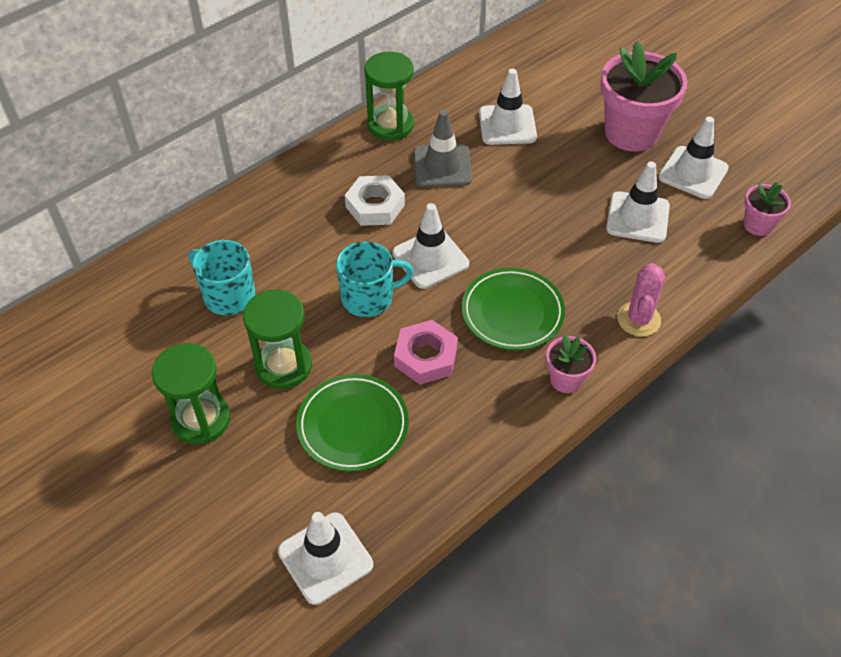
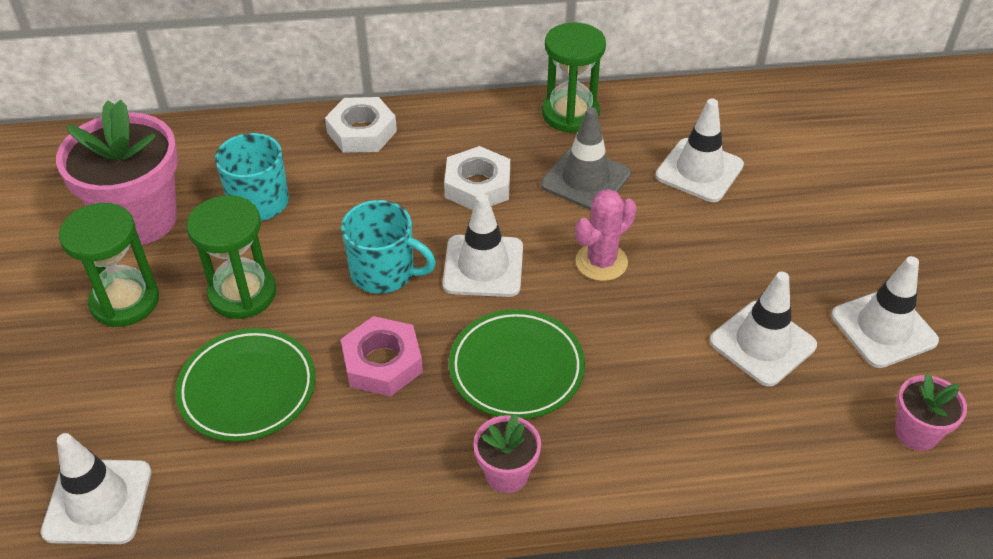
camera: 35 degrees right, 5 degrees down
(255, 208) = (362, 132): none -> white nut
(631, 133) = (844, 246): pink flower pot -> pink flower pot (140, 219)
(638, 319) = (655, 457): pink cactus -> pink cactus (601, 262)

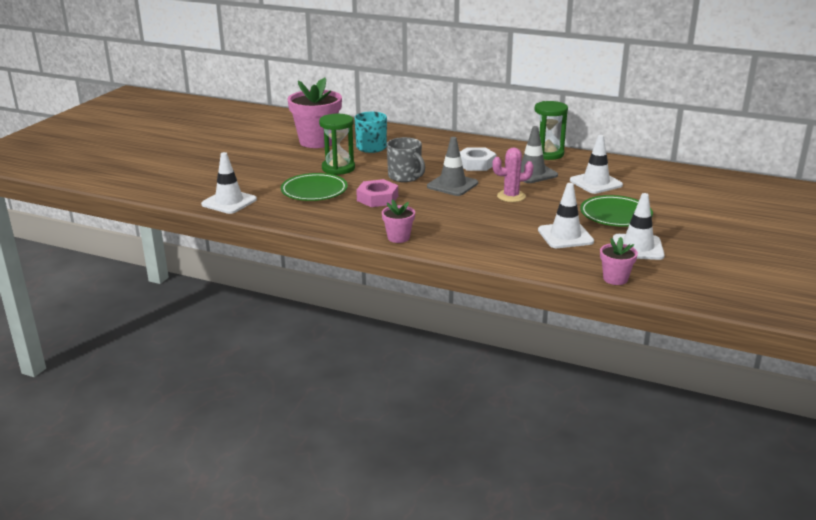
camera: 30 degrees right, 20 degrees down
(125, 301) = (289, 159): green hourglass -> none
(362, 132) = (438, 139): white nut -> none
(384, 272) = (405, 176): turquoise mug -> grey mug
(483, 266) = (452, 185): white traffic cone -> grey traffic cone
(516, 368) = (435, 214): green plate -> green plate (615, 215)

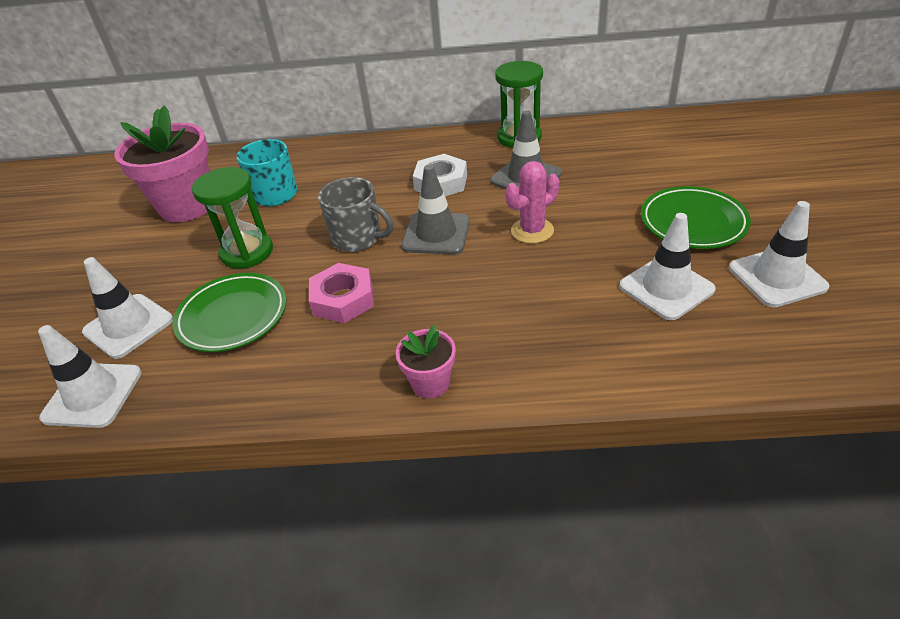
camera: 20 degrees left, 15 degrees up
(596, 183) = (618, 170): white traffic cone -> white traffic cone (128, 326)
(615, 279) = (811, 359): pink flower pot -> none

